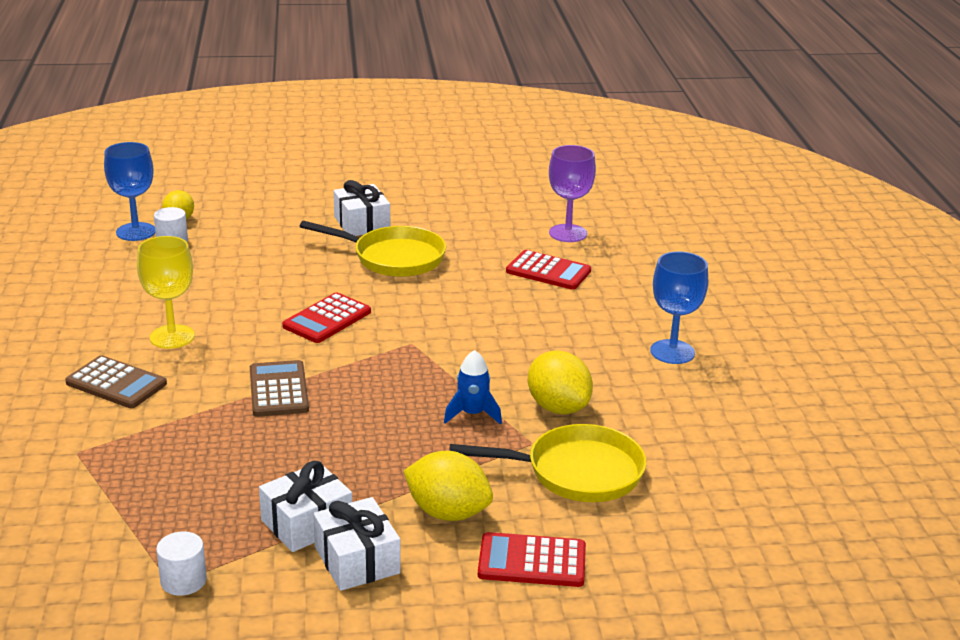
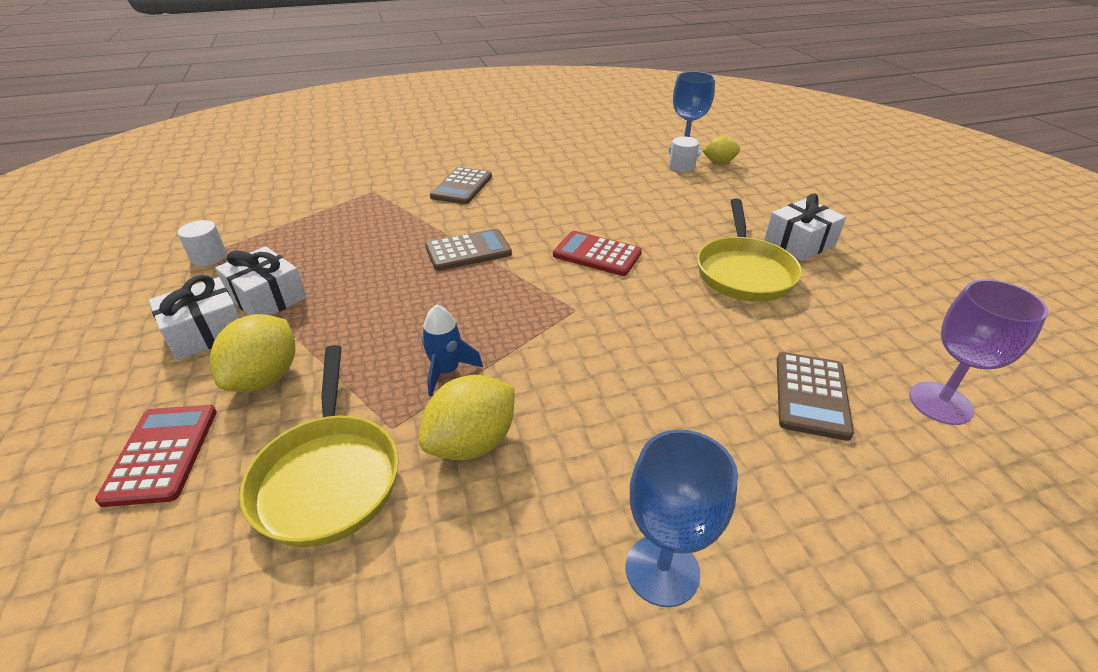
camera: 80 degrees right, 10 degrees up
(172, 337) = (534, 193): yellow goblet -> none
(548, 271) = (811, 395): red calculator -> brown calculator

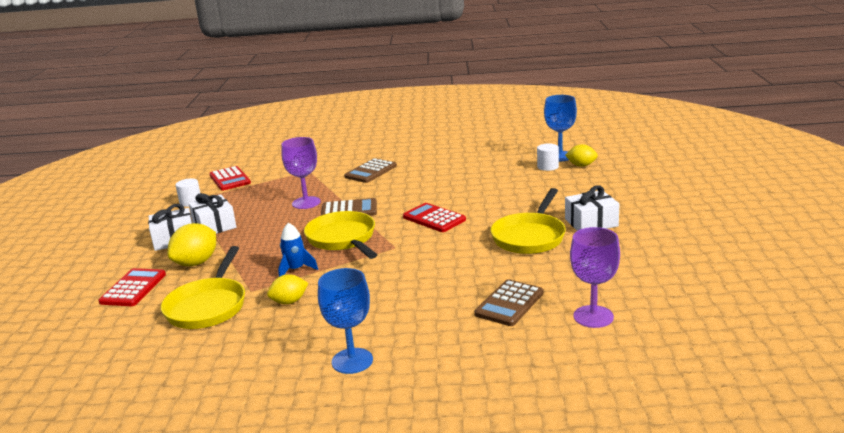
camera: 20 degrees right, 15 degrees down
(258, 212) = (230, 179): none -> red calculator
(397, 243) = (306, 203): none -> purple goblet
(472, 443) = (289, 301): yellow lemon -> yellow lemon, size x0.64
(488, 302) = (343, 239): none -> yellow pan

